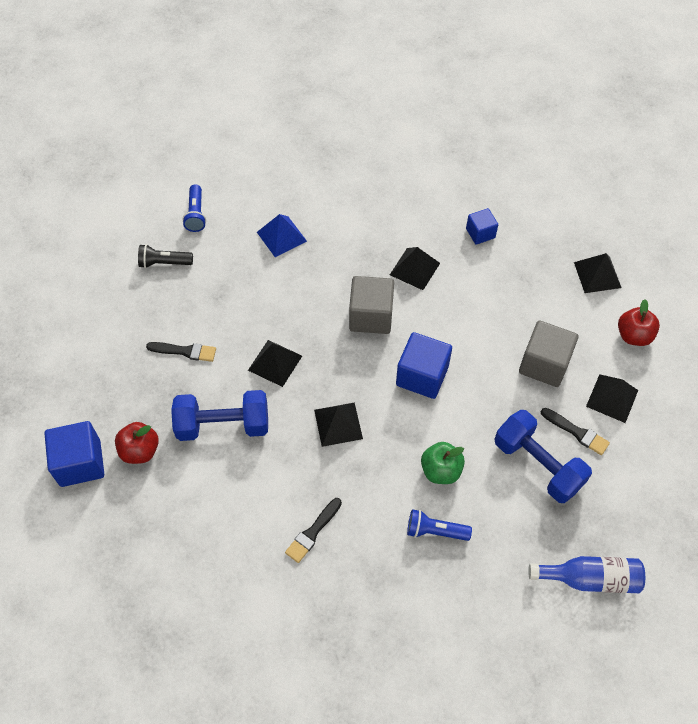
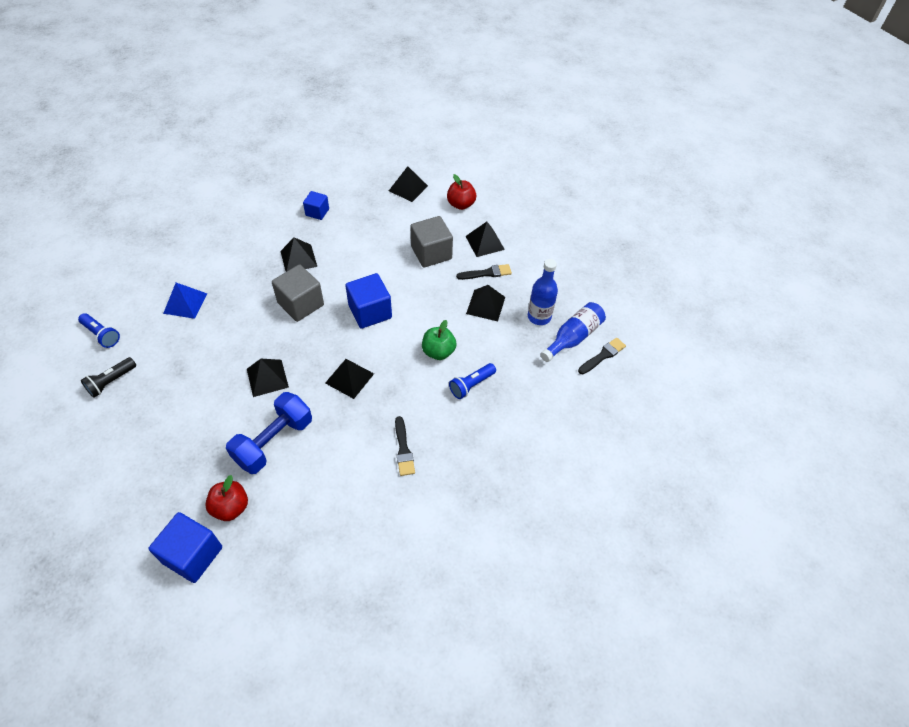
camera: 50 degrees left, 5 degrees down
(185, 351) = (193, 422): black brush -> black brush (603, 356)
(538, 465) = (485, 305): blue dumbbell -> black pyramid
(579, 525) = (539, 317): none -> blue bottle

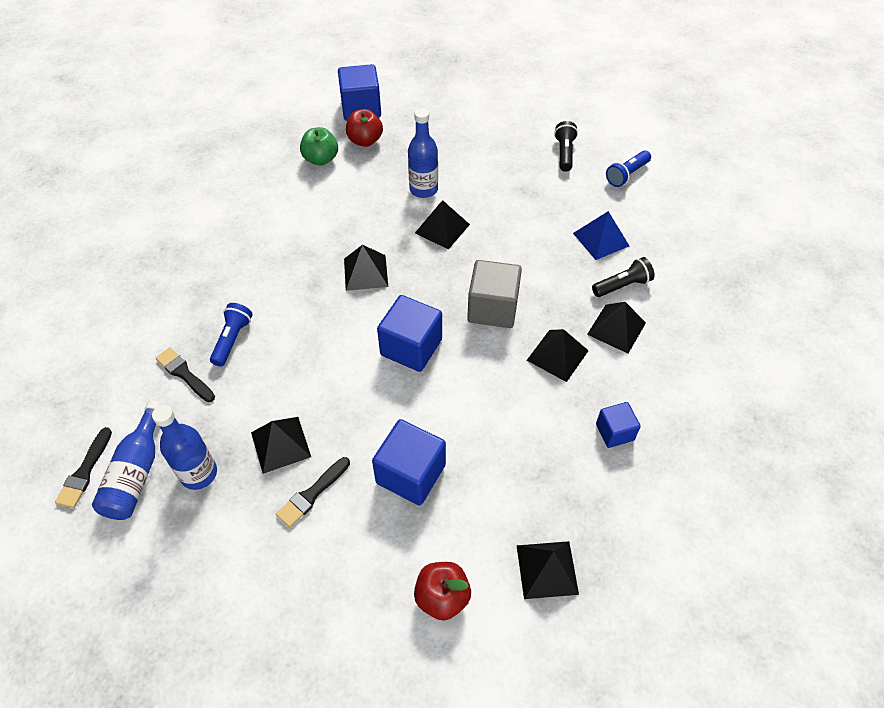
camera: 145 degrees right, 0 degrees up
(101, 335) = (626, 175): blue flashlight -> blue flashlight turned 45 degrees counterclockwise
(215, 270) = (622, 285): none -> black flashlight
(242, 420) = (423, 189): none -> blue bottle
(274, 441) = (380, 191): blue dumbbell -> none
(403, 449) = (259, 247): black brush -> black brush (184, 374)
(431, 253) = (410, 474): grey cube -> blue cube
(438, 352) = (296, 351): green apple -> green apple (321, 159)
(485, 242) = (351, 546): black pyramid -> black pyramid (616, 328)

